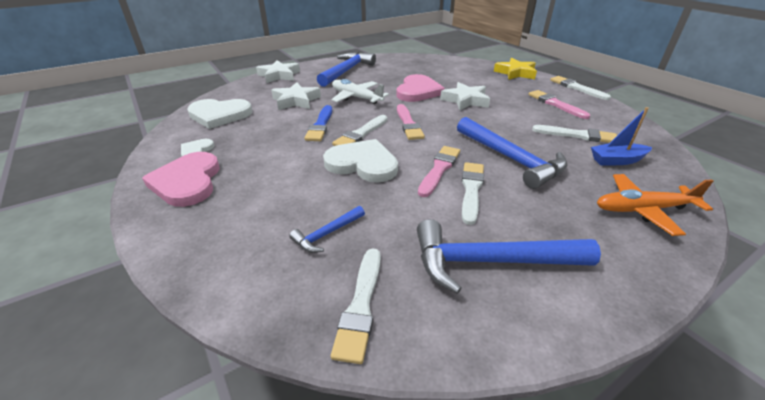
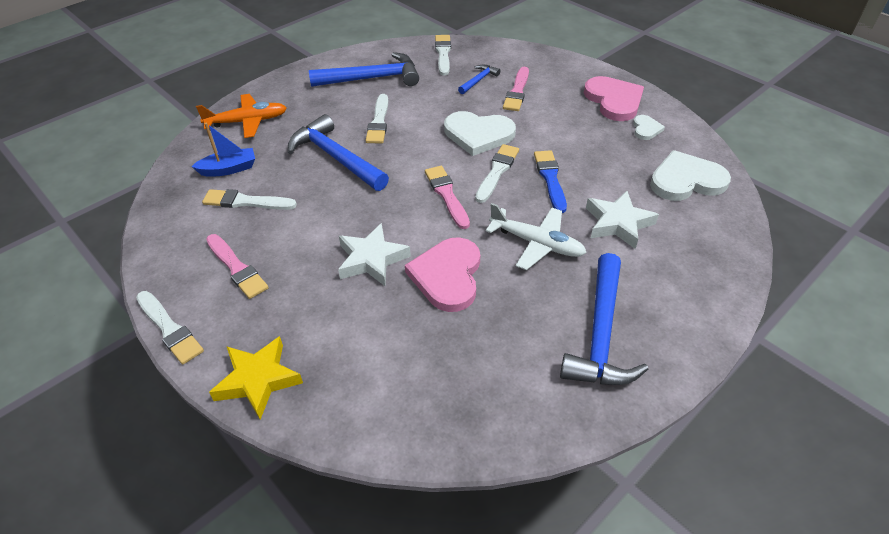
camera: 170 degrees right, 10 degrees up
(279, 75) = (711, 295): white star -> none
(439, 169) = (406, 137): pink brush -> pink brush (517, 92)

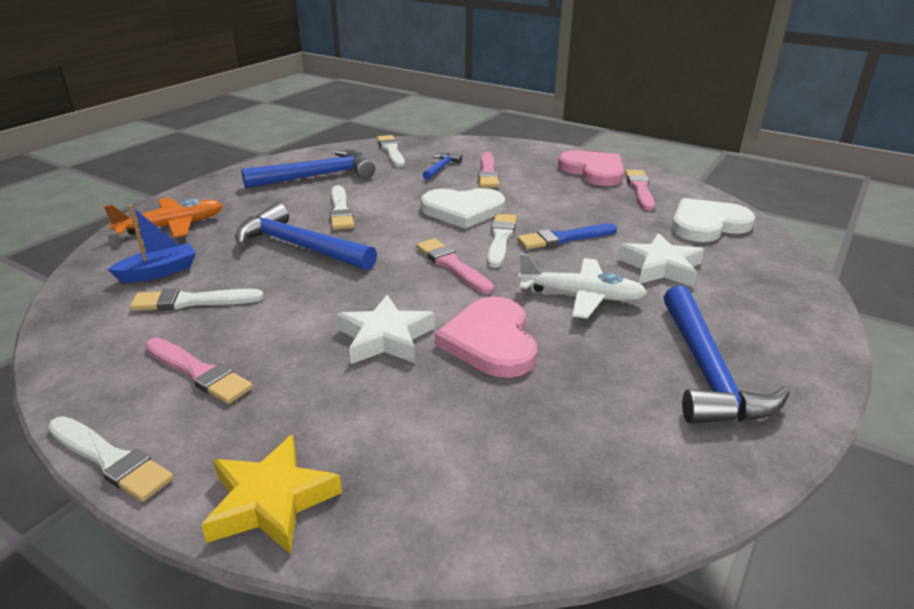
camera: 15 degrees left, 15 degrees down
(550, 179) = (564, 238): blue brush -> blue brush turned 90 degrees counterclockwise
(646, 129) = (640, 189): white heart -> pink brush

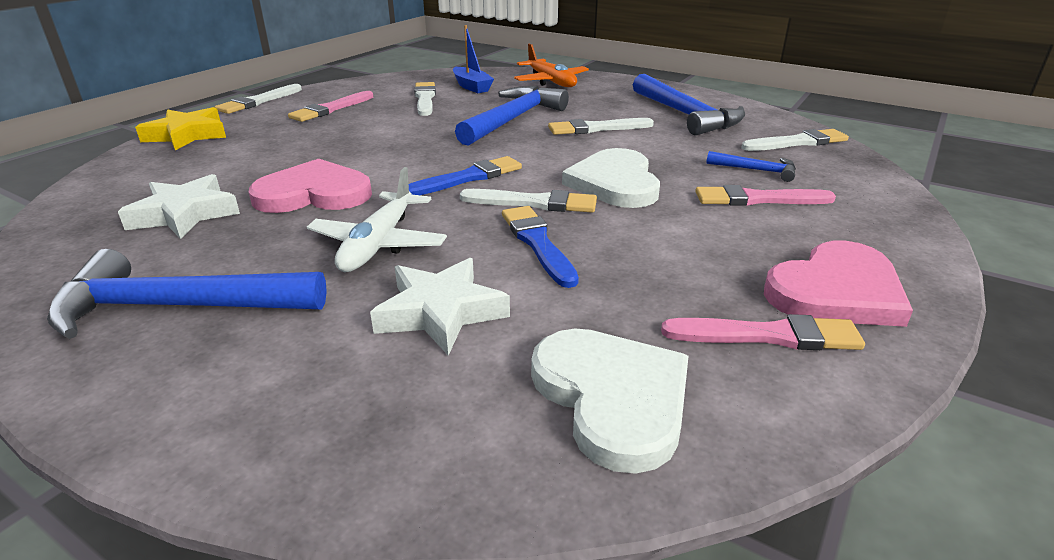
camera: 90 degrees right, 0 degrees up
(385, 338) = (343, 155): white star -> white star (185, 214)
(452, 265) = (468, 178): pink brush -> blue brush

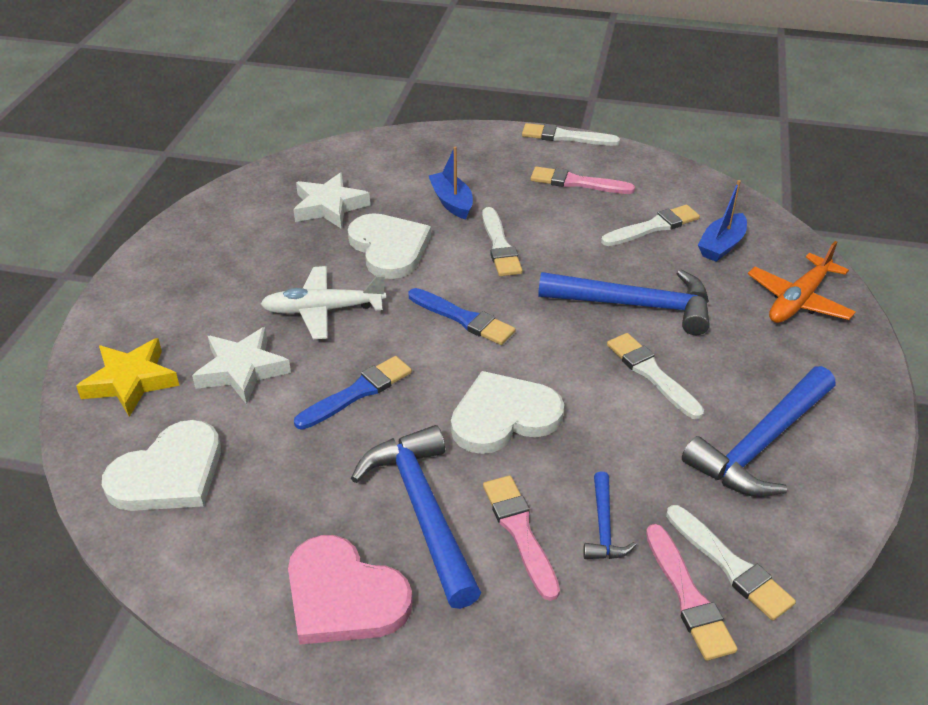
camera: 70 degrees right, 10 degrees up
(179, 307) = (216, 261): blue hammer -> blue hammer (423, 511)
(187, 135) = (463, 140): yellow star -> yellow star (131, 381)
(281, 155) = (452, 202): none -> blue boat
(314, 194) = (389, 248): pink heart -> white heart
(534, 203) = (431, 372): white brush -> white brush (500, 246)
(768, 336) = (260, 550): pink brush -> pink brush (688, 596)

